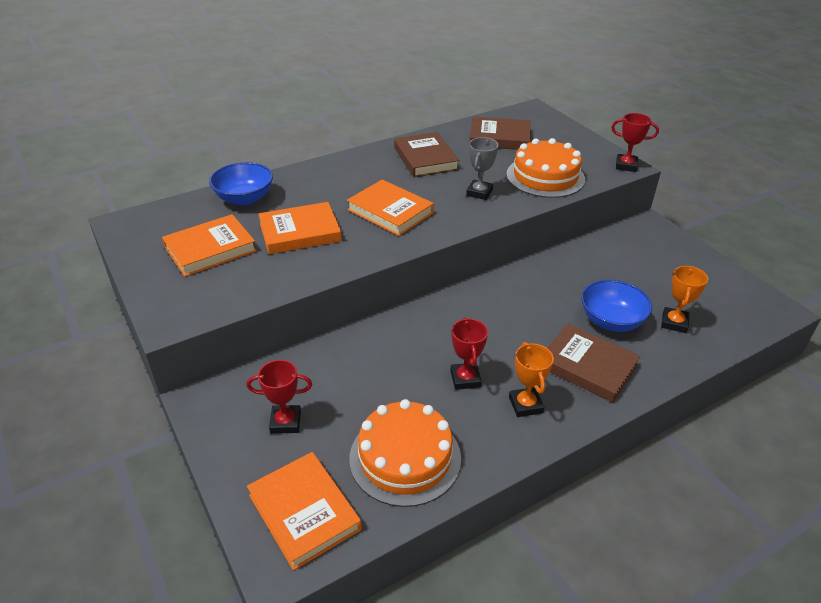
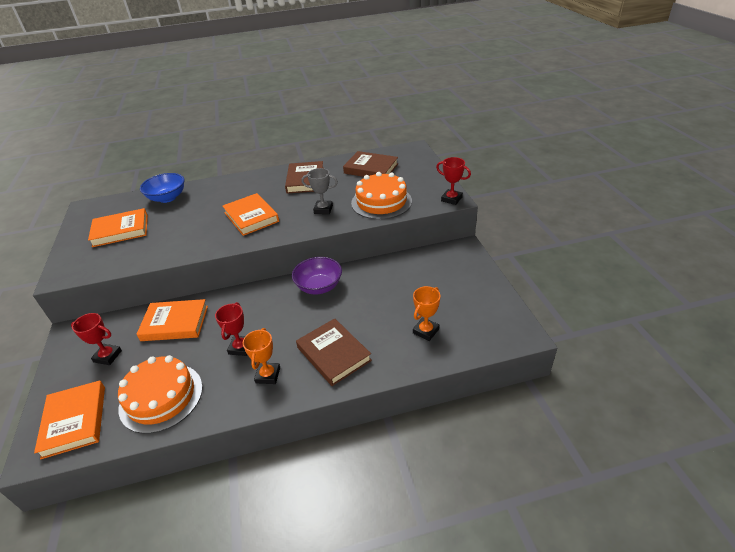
camera: 20 degrees right, 0 degrees up
(300, 232) = (182, 225): orange book -> orange book (175, 323)
(479, 192) = (323, 209): grey trophy -> grey trophy turned 60 degrees clockwise
(510, 291) = (319, 286): none -> purple bowl
(611, 321) = (377, 321): blue bowl -> none

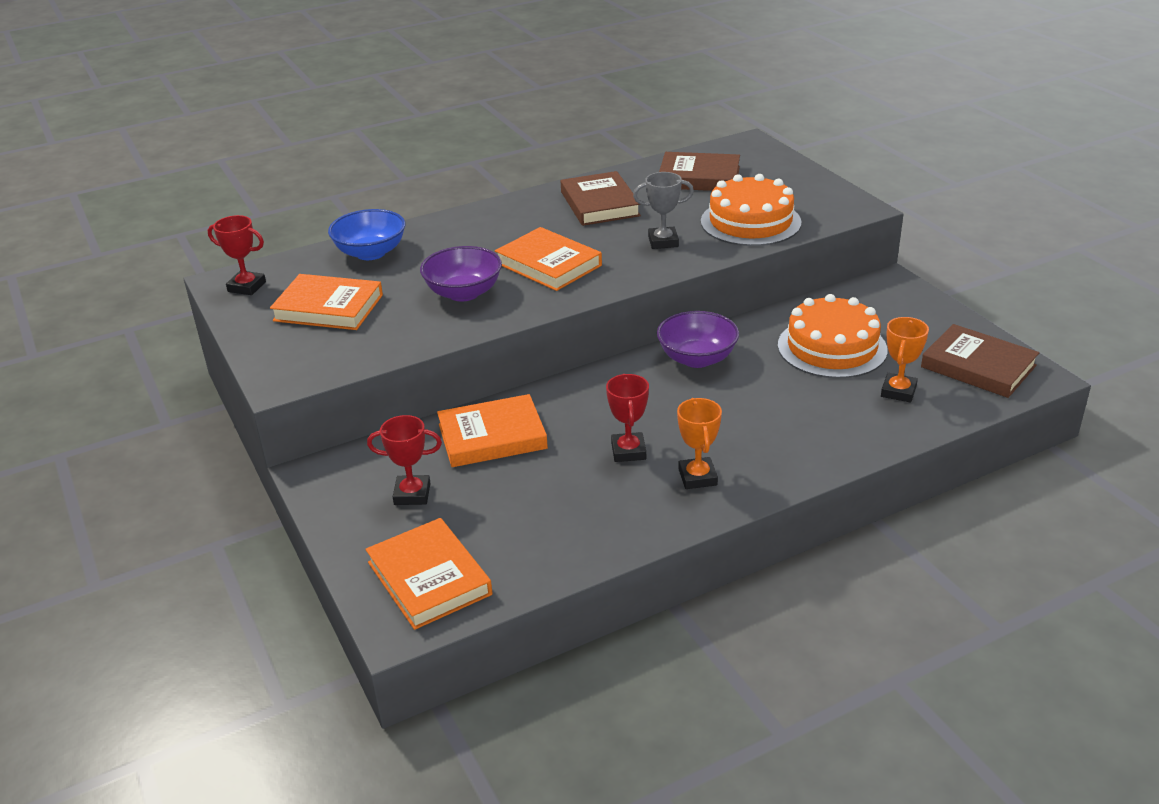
camera: 15 degrees left, 5 degrees down
(120, 230) = (328, 308): orange book -> orange book turned 45 degrees clockwise
(161, 397) = (548, 528): orange cake -> orange cake (832, 347)
(194, 230) = (463, 293): none -> purple bowl
(333, 354) = (780, 437): brown book -> brown book (978, 366)
(451, 199) = (858, 207): red trophy -> red trophy (247, 287)

